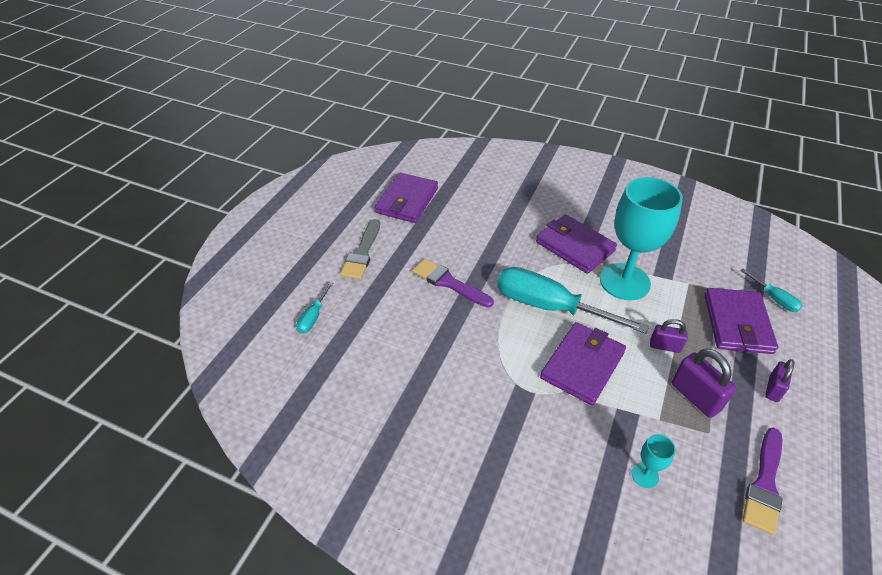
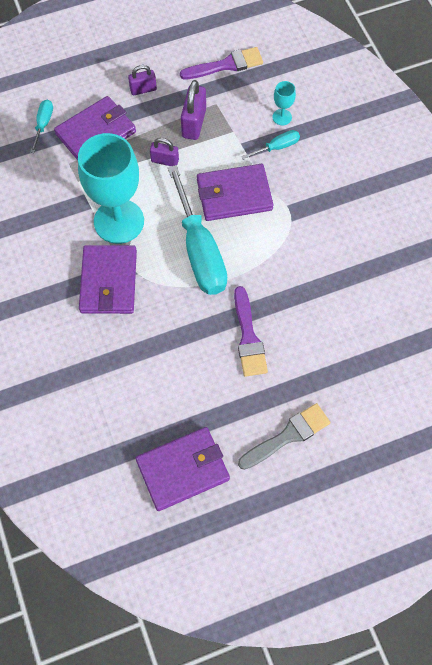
camera: 135 degrees left, 20 degrees up
(313, 317) = (385, 398): turquoise screwdriver -> turquoise screwdriver (277, 147)
(665, 346) = (165, 161): purple padlock -> purple padlock turned 45 degrees counterclockwise

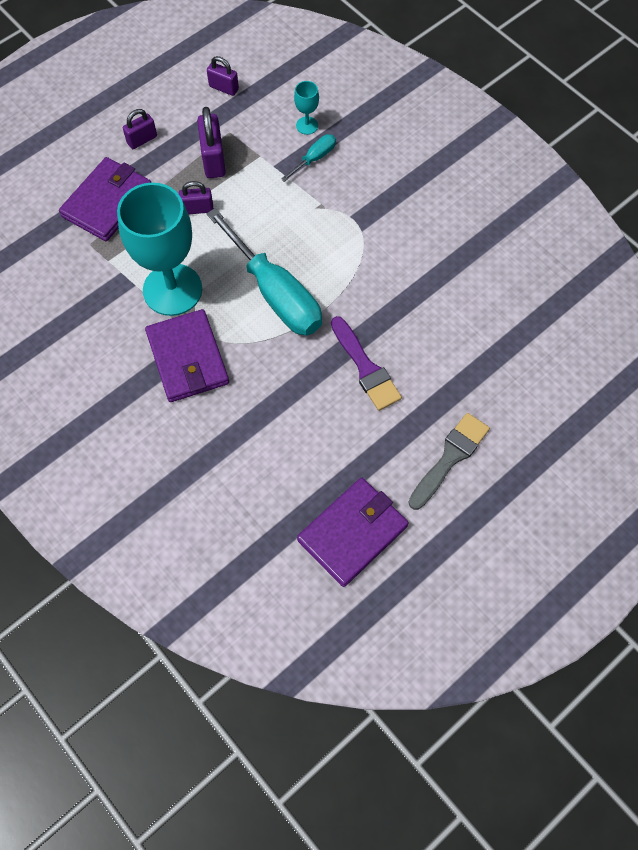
camera: 20 degrees left, 0 degrees up
(43, 124) = (43, 210): turquoise screwdriver -> none
(226, 65) = (224, 88): purple brush -> purple padlock
(234, 195) = (288, 223): purple wallet -> none

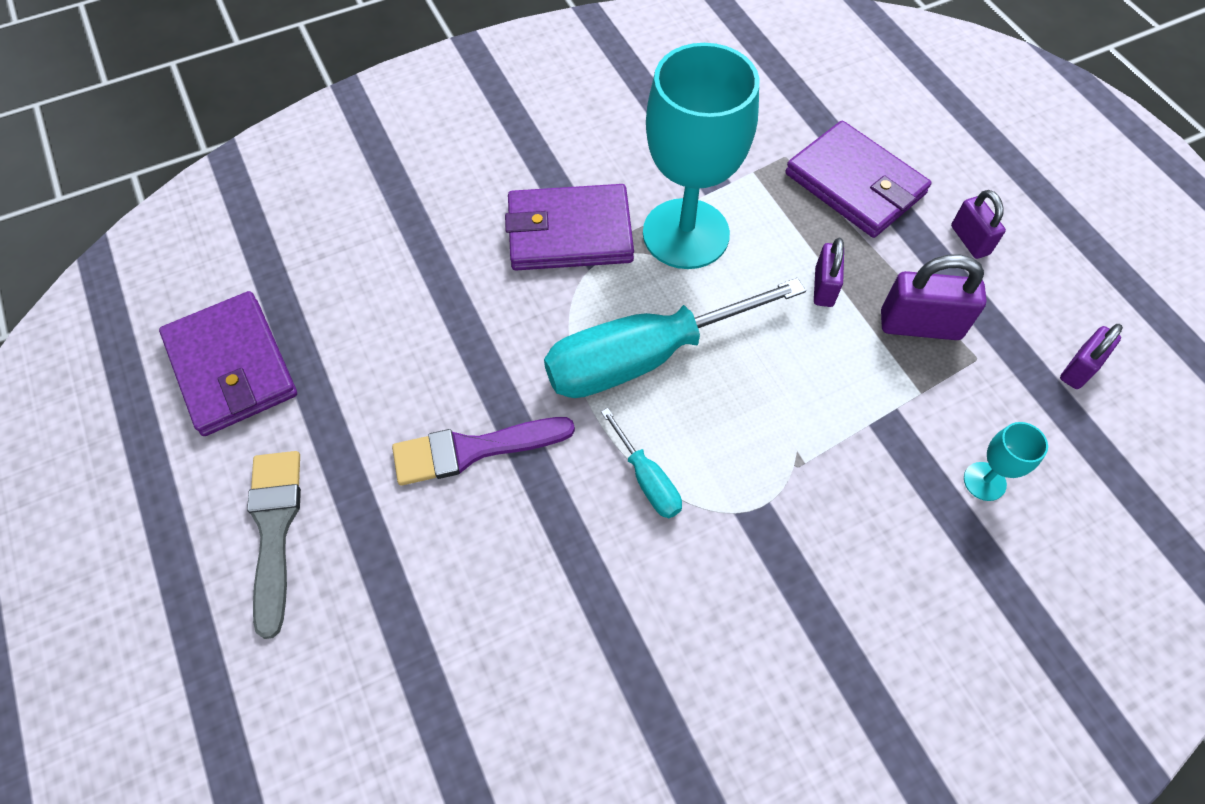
camera: 105 degrees right, 5 degrees down
(314, 158) = (905, 476): turquoise screwdriver -> turquoise screwdriver (647, 479)
(450, 457) = (274, 529): grey brush -> grey brush turned 150 degrees counterclockwise

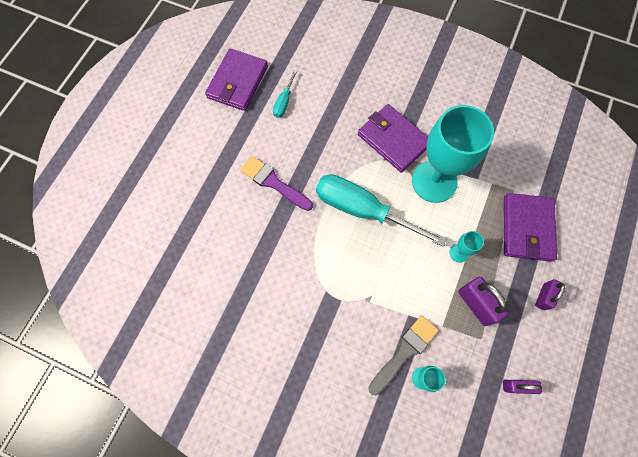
camera: 50 degrees right, 10 degrees up
(274, 529) = (194, 147): grey brush -> grey brush (405, 352)
(647, 479) = (313, 250): turquoise screwdriver -> turquoise screwdriver (284, 102)
(824, 287) = (459, 253): purple padlock -> turquoise goblet

